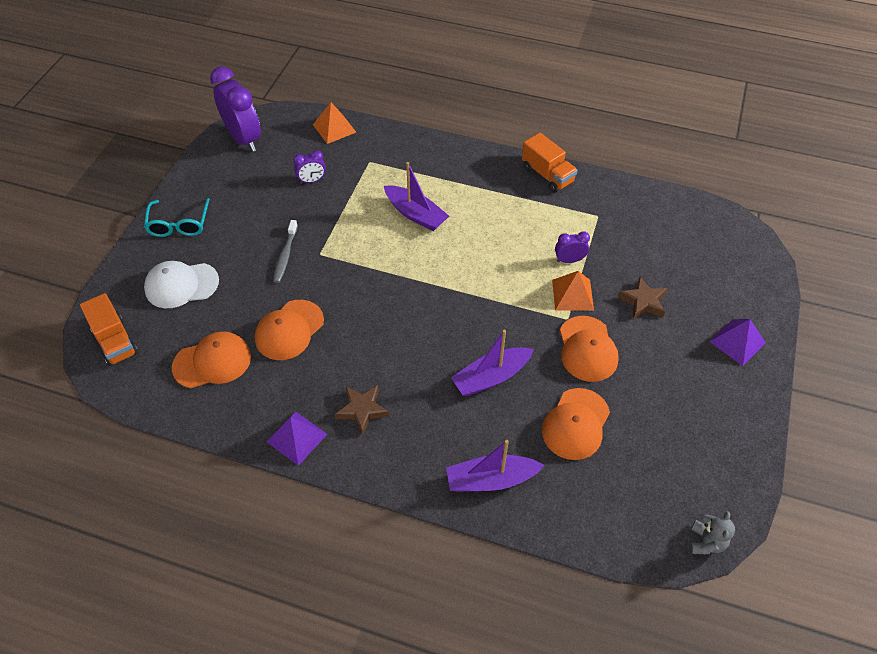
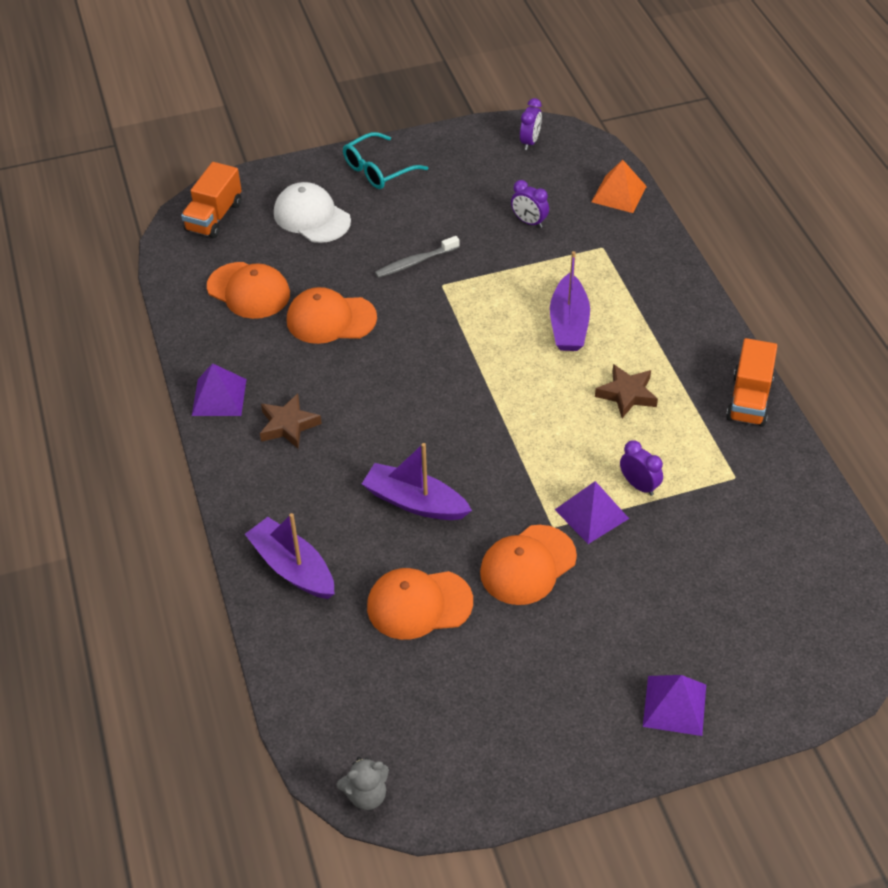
camera: 55 degrees right, 5 degrees down
(244, 138) = (530, 142): purple clock -> purple clock, size x0.48
(572, 295) = (591, 514): orange pyramid -> purple pyramid
(643, 302) = (646, 584): brown star -> brown star (627, 394)

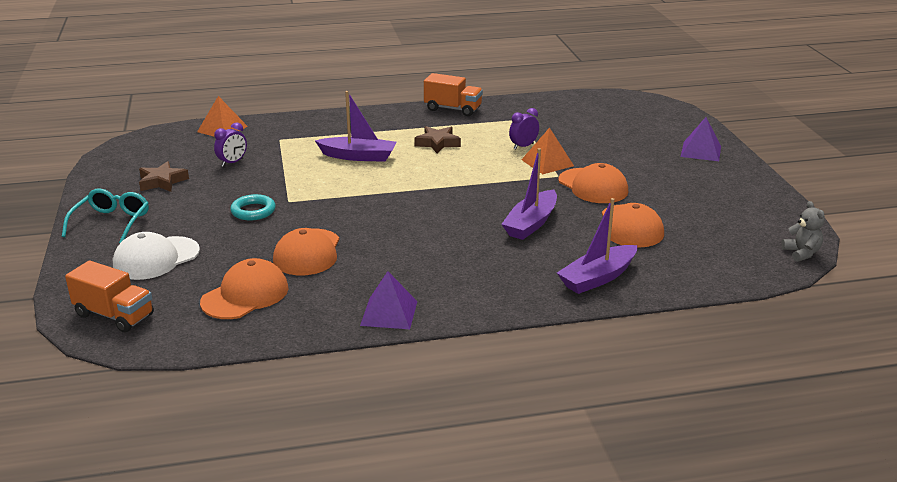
camera: 85 degrees left, 20 degrees down
(288, 425) = (435, 277): brown star -> brown star (162, 181)
(378, 170) = (111, 222): turquoise glasses -> turquoise glasses turned 135 degrees counterclockwise
(415, 262) = (253, 211): grey toothbrush -> turquoise ring
(530, 142) = (130, 155): purple clock -> none
(591, 514) = (547, 162): purple pyramid -> orange pyramid

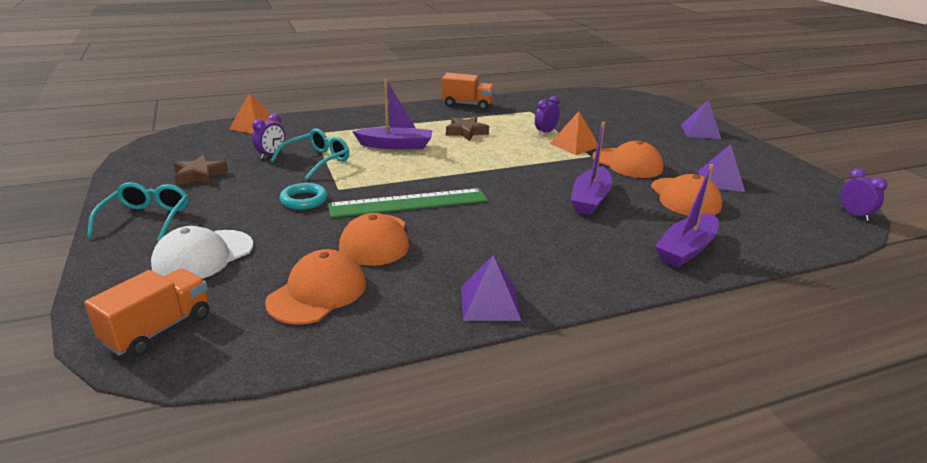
camera: 10 degrees left, 0 degrees up
(114, 315) = (158, 329): orange truck -> orange truck turned 75 degrees counterclockwise
(275, 170) = (317, 160): none -> turquoise glasses
(350, 219) = (408, 203): none -> green ruler
(682, 210) = (720, 181): none -> purple pyramid
(801, 253) = (854, 214): grey teddy bear -> purple clock

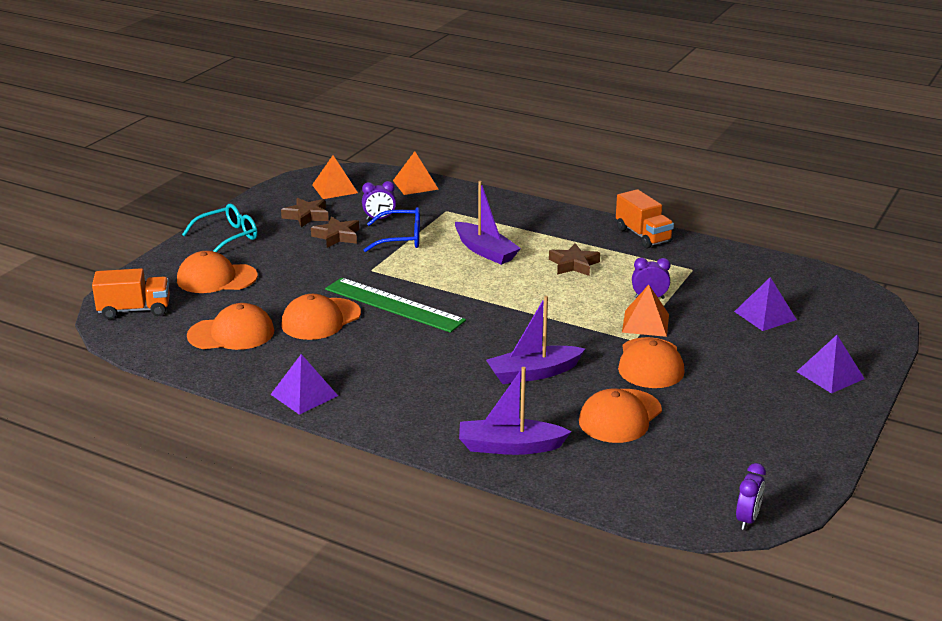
camera: 50 degrees right, 0 degrees up
(187, 149) = (335, 188): none -> orange pyramid
(203, 256) = (216, 278): white cap -> orange cap
(259, 178) = (337, 236): none -> brown star
(304, 200) = (333, 268): turquoise ring -> none
(317, 160) = (401, 238): turquoise glasses -> blue glasses
(720, 181) = (699, 424): purple pyramid -> purple pyramid (765, 315)

